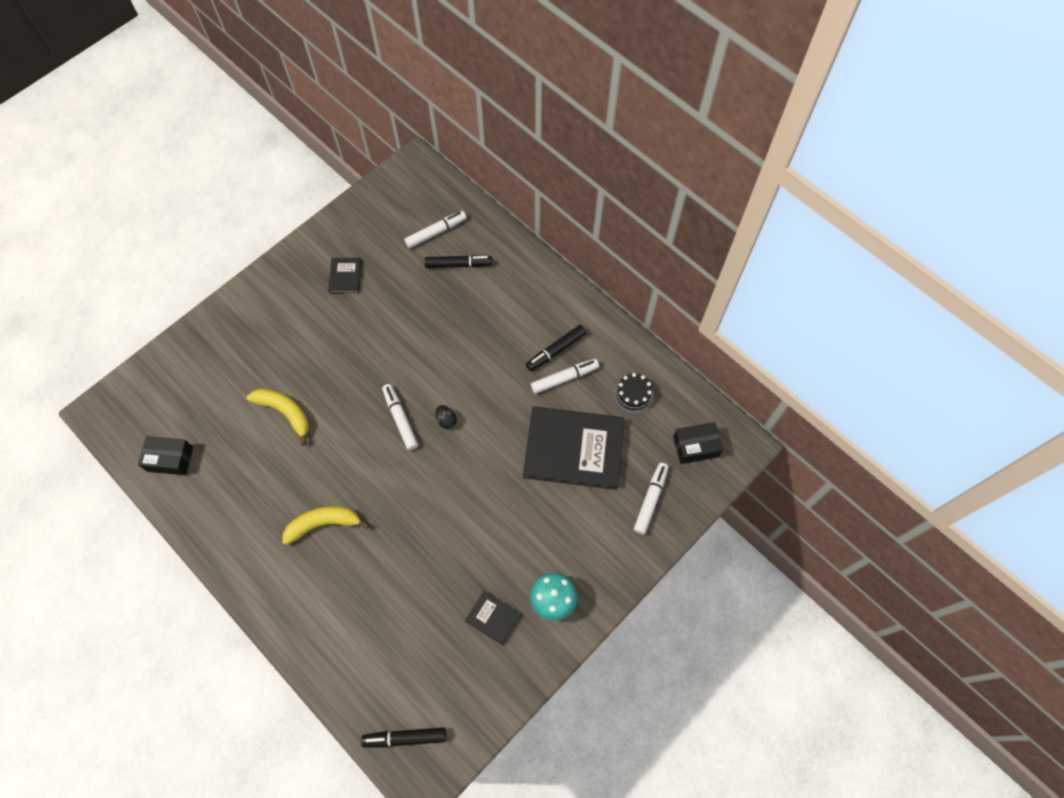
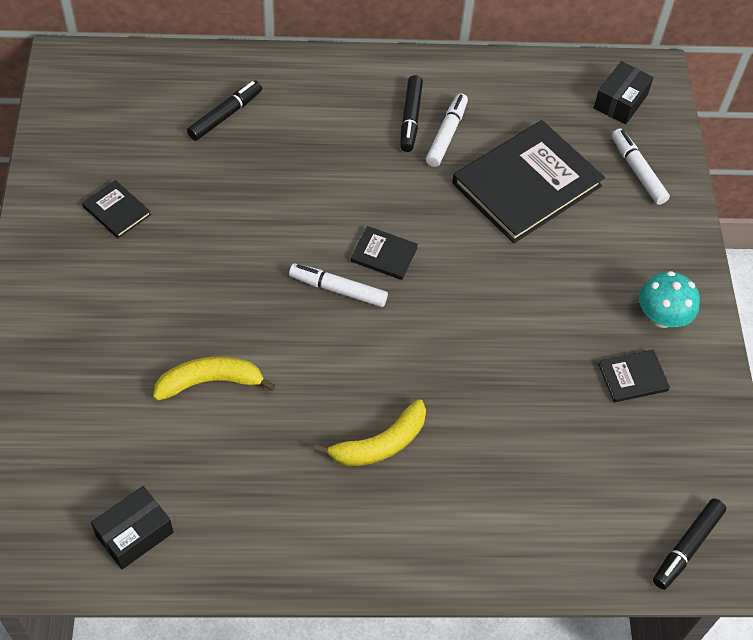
camera: 50 degrees left, 10 degrees down
(323, 524) = (380, 444): yellow banana -> yellow banana turned 150 degrees counterclockwise
(435, 232) = (165, 104): white marker -> none
(446, 420) = (384, 255): black egg -> black book
(633, 395) = (521, 102): black cake -> none

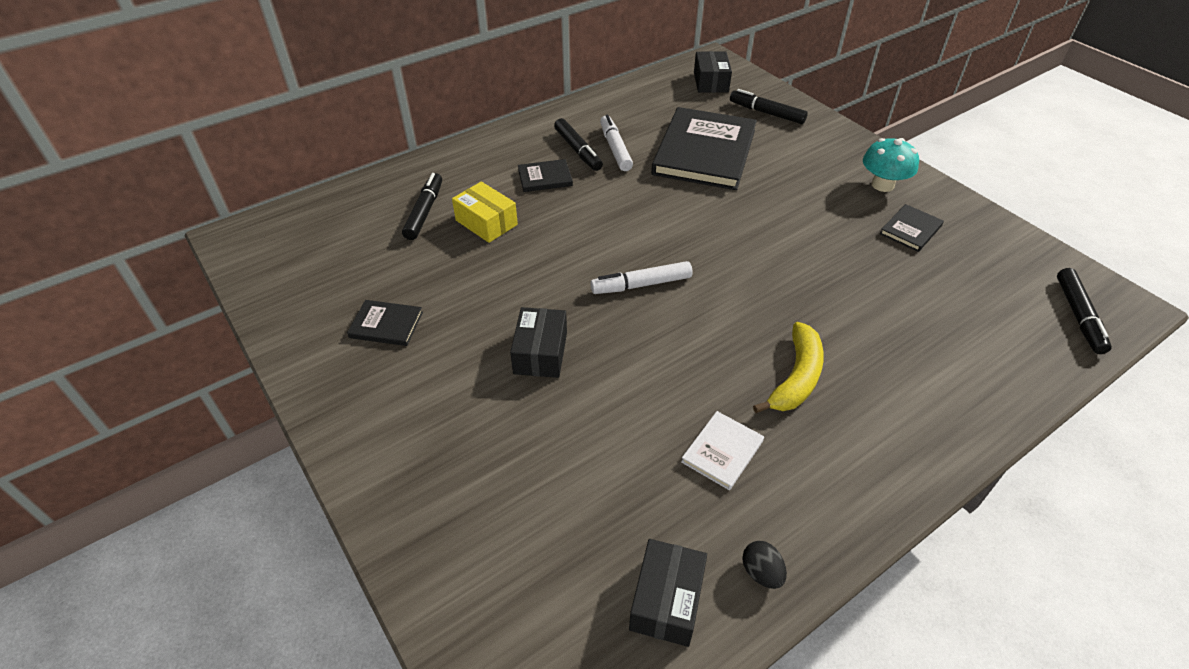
camera: 30 degrees left, 10 degrees down
(207, 303) = (540, 353): none -> black box
(210, 382) = (605, 414): yellow banana -> none
(210, 559) = (761, 572): none -> black egg
(266, 155) = (486, 222): none -> yellow box
(266, 463) = (722, 451): none -> white book
(384, 255) = (651, 243): black book -> black book (545, 178)
(637, 171) = (767, 113): white marker -> black marker

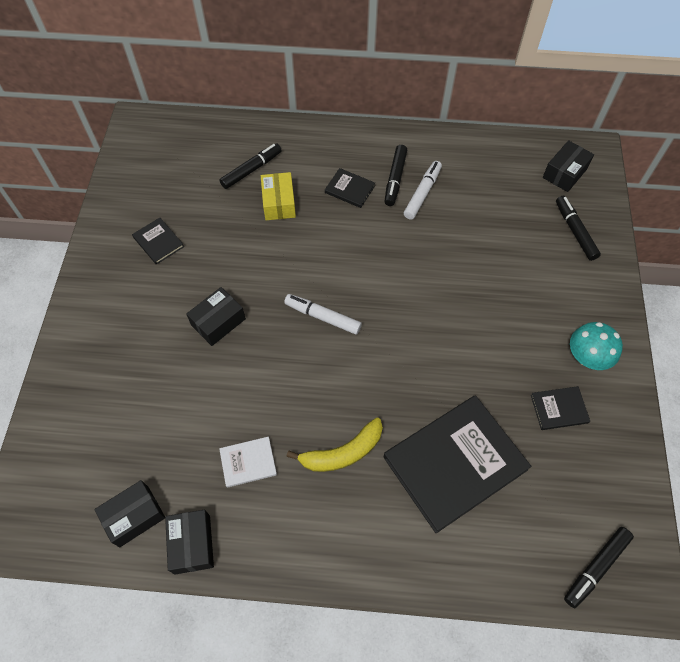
camera: 40 degrees right, 15 degrees up
(704, 152) = (483, 237): black book -> black book (454, 463)
(761, 572) = (192, 544): black egg -> black box

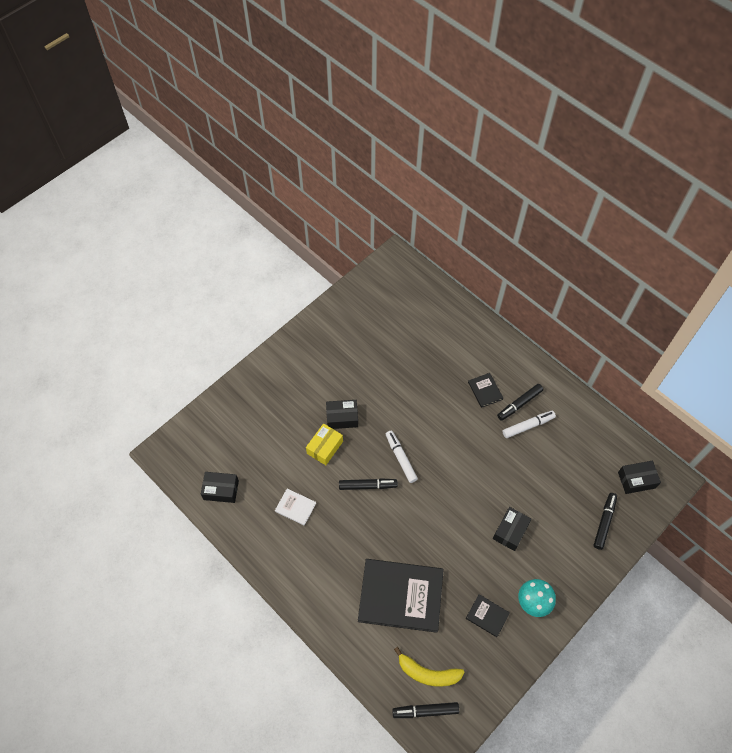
camera: 40 degrees right, 0 degrees up
(158, 242) = (348, 345): black book -> none
(192, 544) = (237, 526): black box -> black box (510, 531)
(251, 170) = (436, 336): black marker -> black marker (367, 485)
(279, 203) = (435, 369): yellow box -> yellow box (325, 447)
(342, 452) = (347, 541): yellow banana -> yellow banana (427, 673)

